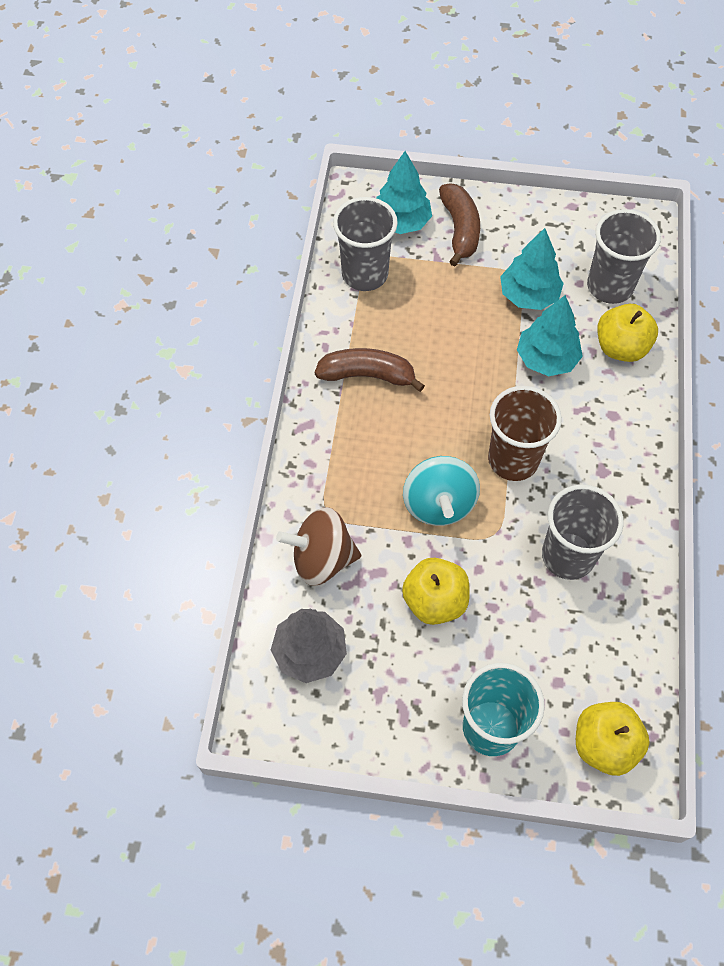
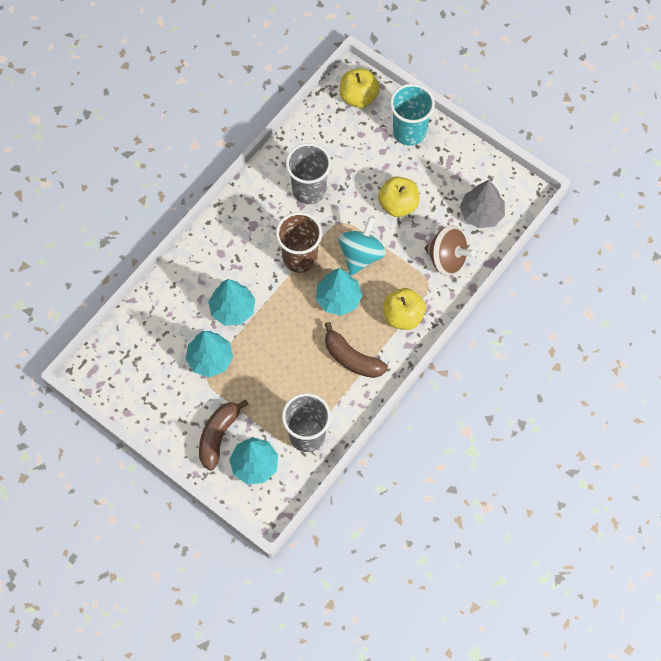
camera: 150 degrees left, 5 degrees up
(430, 434) = (338, 299): none -> turquoise tree
(609, 286) = (153, 337): grey cup -> none
(621, 347) = (181, 292): yellow apple -> yellow apple (403, 316)

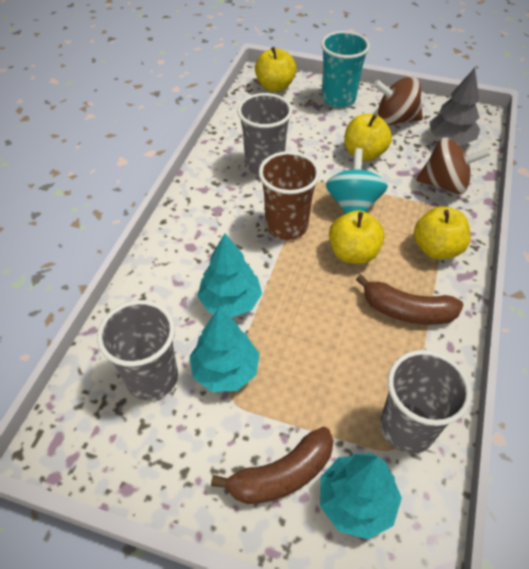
camera: 20 degrees left, 15 degrees down
(162, 348) = (152, 378): none -> grey cup
(218, 436) = (281, 474): brown banana -> brown banana turned 120 degrees counterclockwise
(338, 299) = (353, 253): turquoise tree -> yellow apple
(446, 174) = (395, 119): none -> brown spinning top

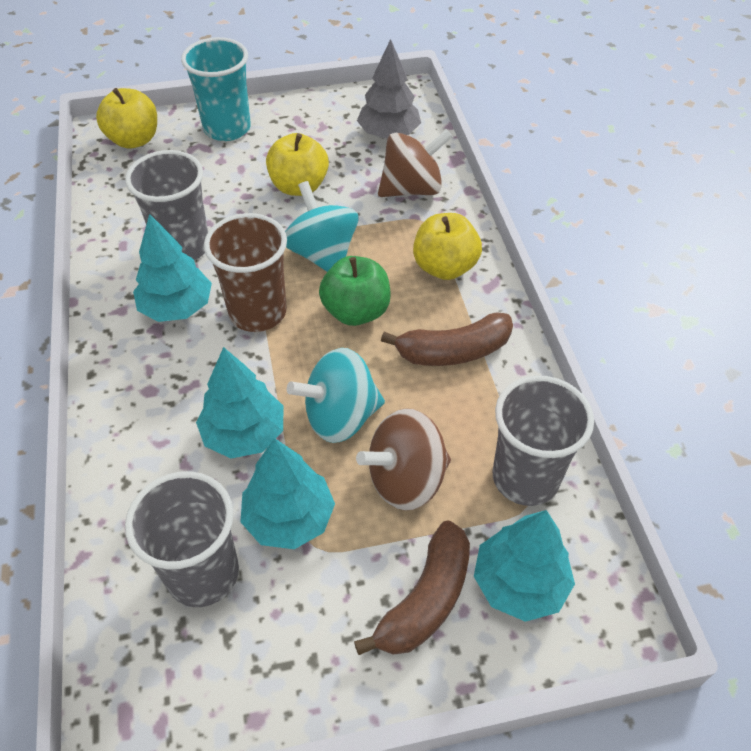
camera: 30 degrees left, 0 degrees up
(238, 202) = (177, 307): none -> turquoise tree
(299, 319) = (340, 417): none -> turquoise spinning top
(353, 253) = (356, 311): yellow apple -> green apple
(395, 119) = (312, 131): brown spinning top -> brown spinning top (406, 479)

